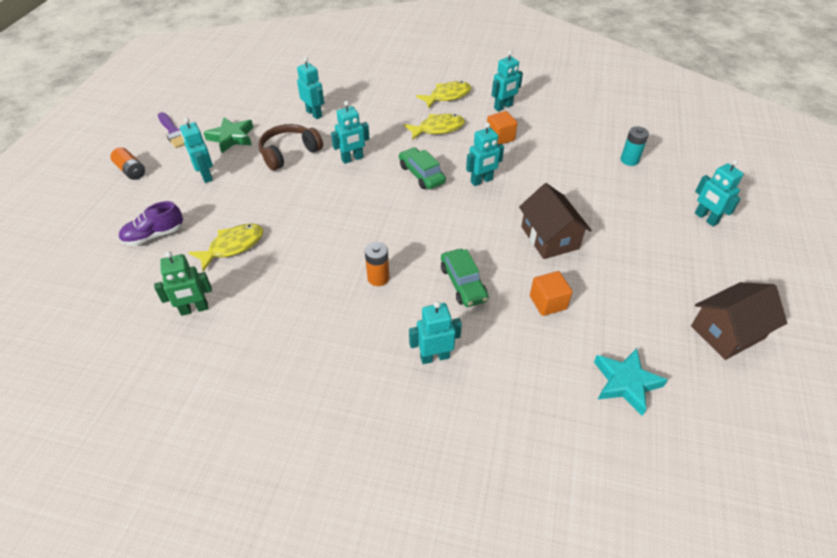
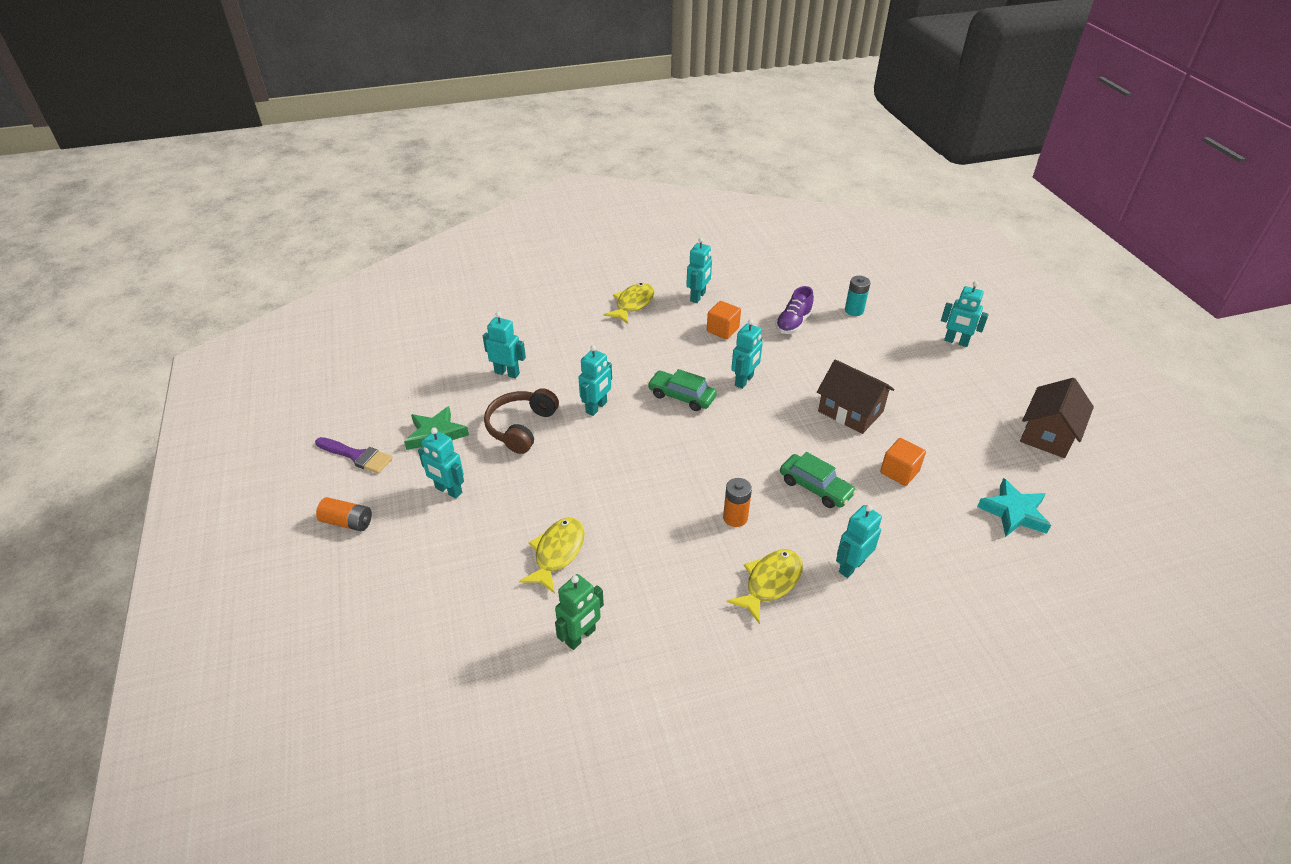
camera: 30 degrees left, 5 degrees down
(154, 235) = (454, 581): purple shoe -> purple shoe (793, 323)
(438, 128) = (654, 342): yellow fish -> yellow fish (770, 583)

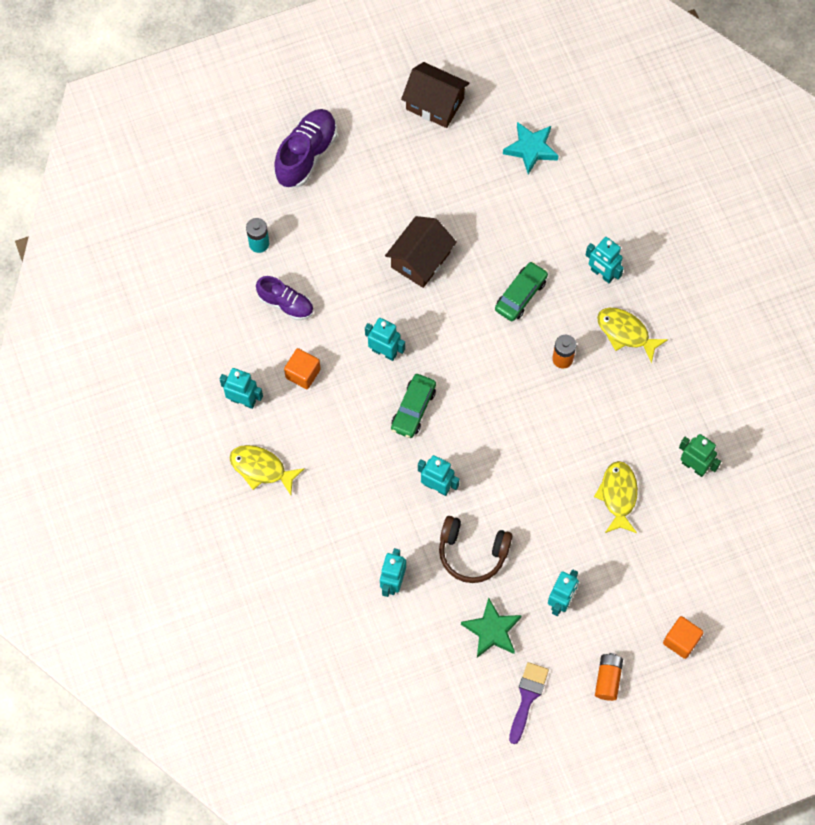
camera: 95 degrees left, 25 degrees up
(557, 553) = (618, 496): yellow fish -> yellow fish turned 75 degrees clockwise
(899, 472) = (494, 227): orange cube -> orange cube (681, 641)
(956, 342) = (306, 155): turquoise robot -> purple shoe

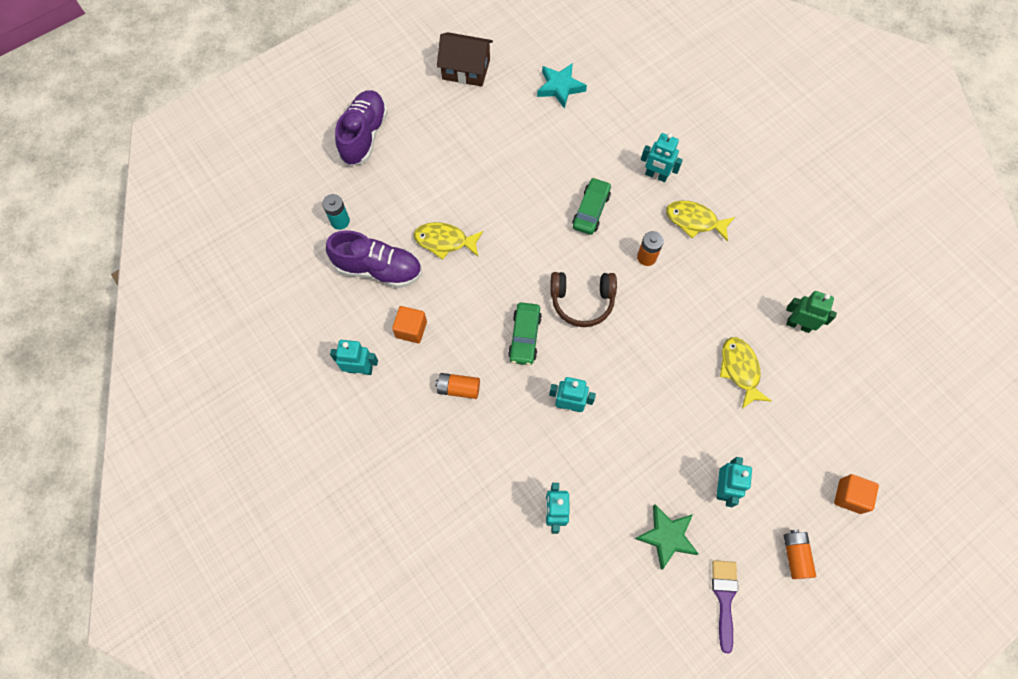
camera: 15 degrees left, 0 degrees up
(261, 469) = (394, 431): yellow fish -> yellow fish (444, 241)
(286, 304) = (379, 269): purple shoe -> purple shoe, size x1.56
(334, 443) = (458, 388): none -> orange battery
(384, 352) = (482, 290): turquoise robot -> none
(420, 260) = (491, 201): brown house -> none
(472, 553) = (622, 461): brown headphones -> brown headphones (582, 301)

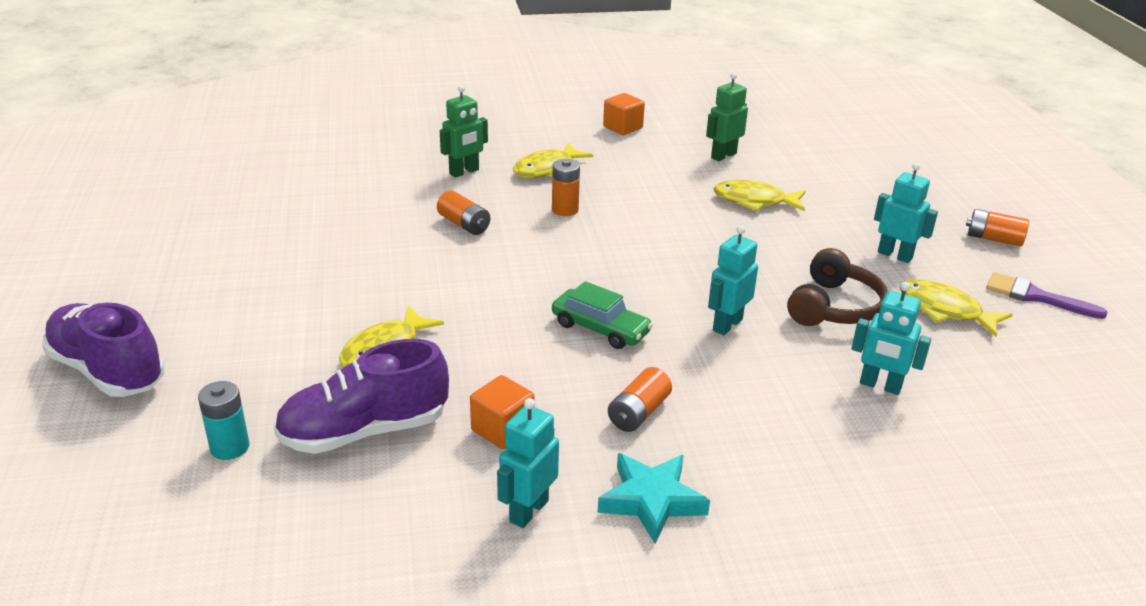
camera: 65 degrees left, 35 degrees down
(379, 269) = (364, 431): purple shoe -> purple shoe turned 150 degrees counterclockwise
(466, 69) = (134, 246): brown house -> none
(560, 87) = (265, 191): turquoise star -> turquoise star (651, 500)
(582, 301) = (585, 269): brown headphones -> brown headphones (834, 307)
(591, 210) = (464, 224): green car -> orange battery
(656, 175) = (464, 172): turquoise robot -> green robot
(666, 536) = (945, 310): green star -> yellow fish
(849, 496) = (935, 190): orange cube -> orange cube (623, 127)

